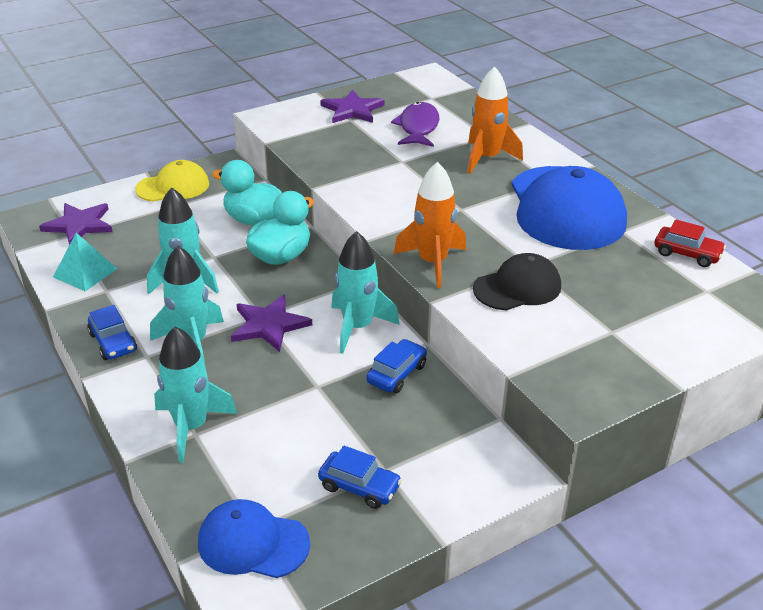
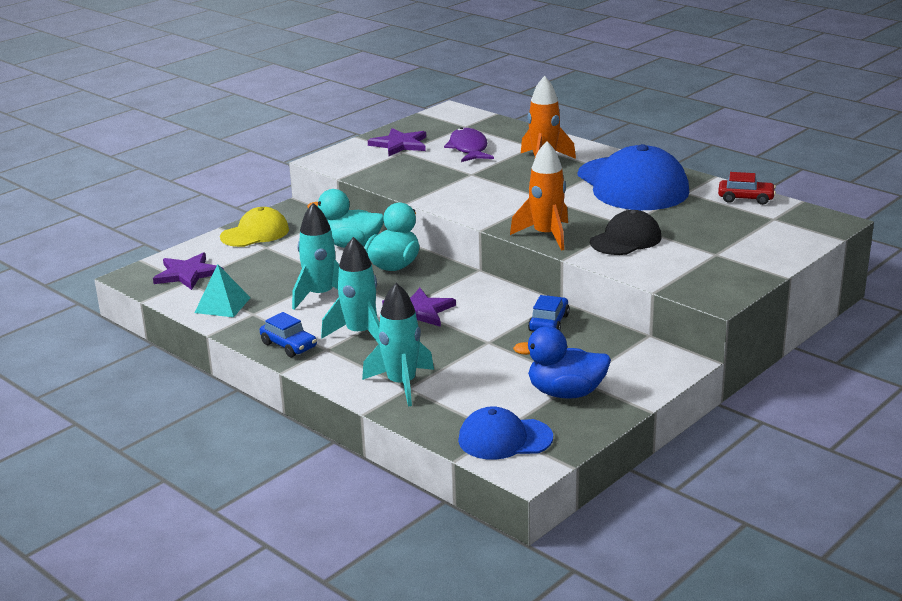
camera: 15 degrees left, 10 degrees down
(357, 327) = (496, 300): turquoise rocket -> none
(359, 487) = (565, 393): blue car -> blue duck

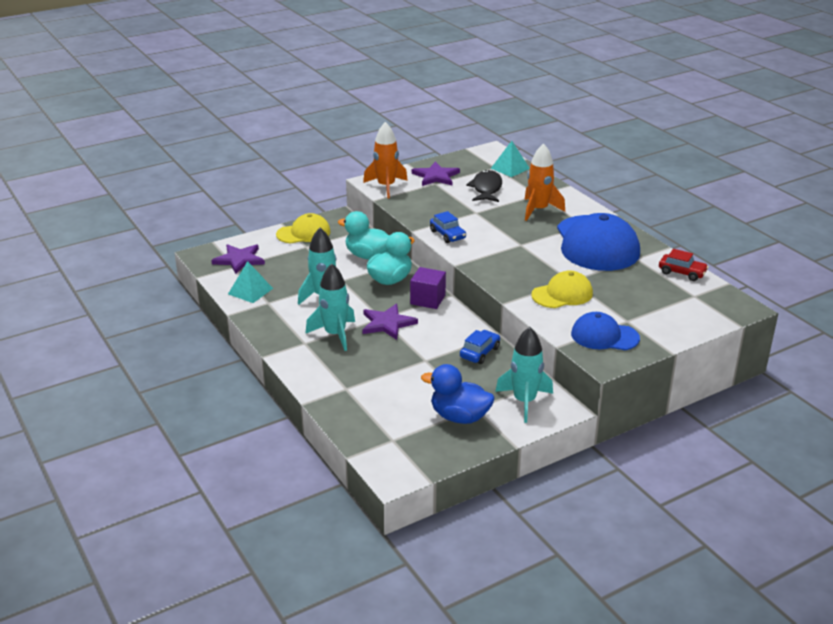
camera: 15 degrees right, 5 degrees up
(289, 345) = (279, 335): blue car -> blue car (447, 235)
(402, 384) = (343, 384): turquoise rocket -> turquoise rocket (524, 401)
(453, 279) = (428, 299): none -> purple cube
(469, 149) = (486, 189): purple fish -> black fish
(483, 125) = (510, 168): none -> turquoise pyramid
(504, 439) = (393, 447): blue cap -> blue cap (604, 336)
(546, 235) = (502, 279): orange rocket -> orange rocket (386, 187)
(626, 240) = (562, 294): black cap -> yellow cap

